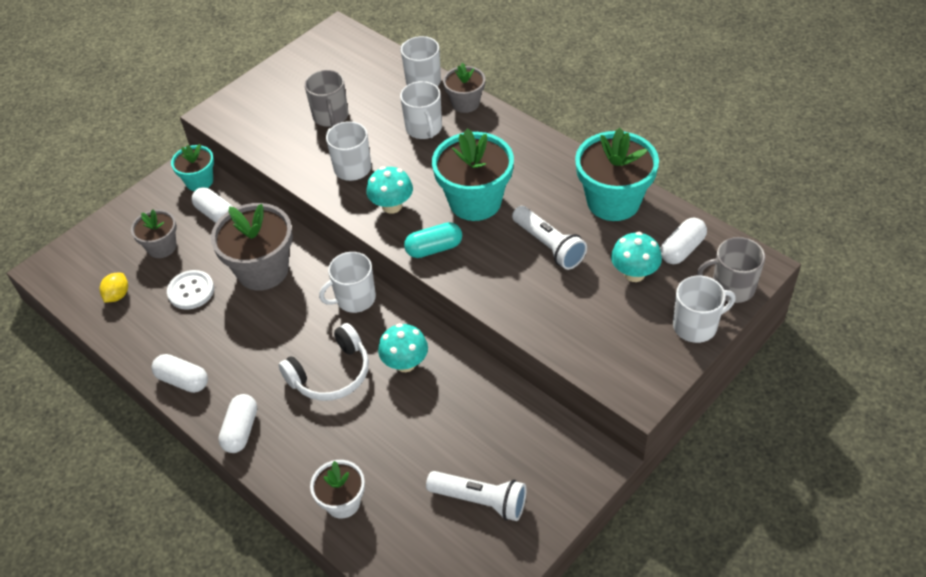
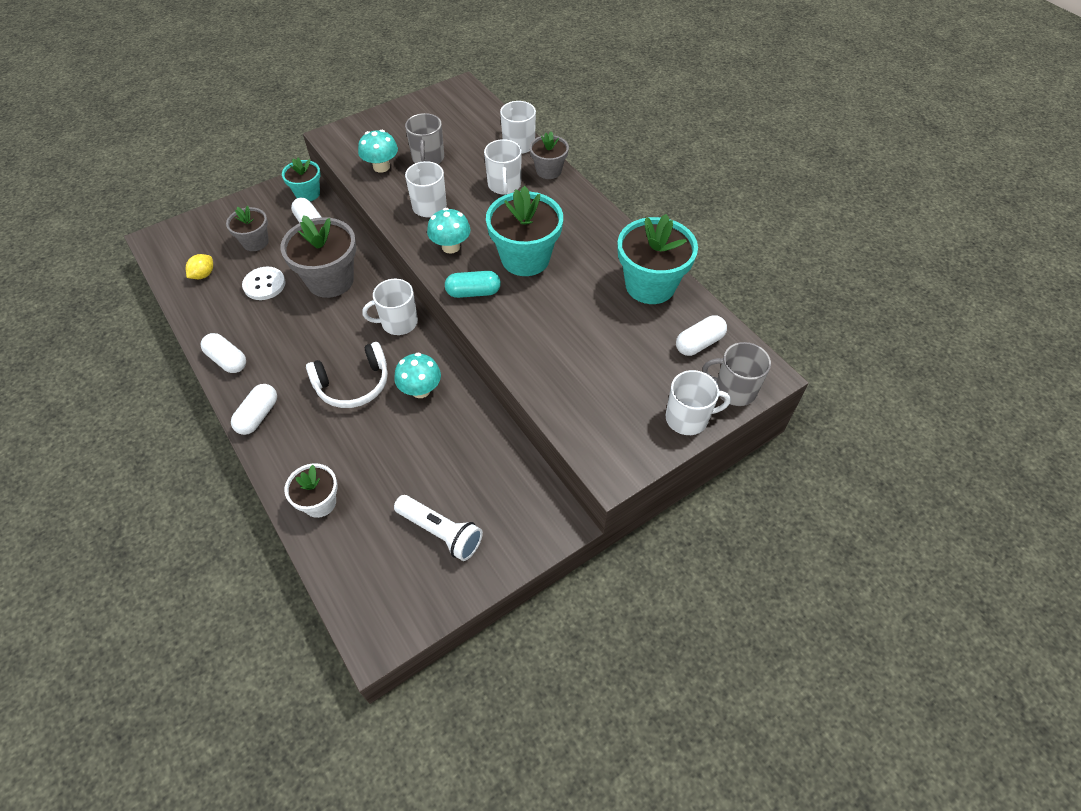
camera: 10 degrees right, 5 degrees up
(549, 246) = (577, 312): white flashlight -> none
(634, 273) = (646, 356): turquoise mushroom -> turquoise mushroom (381, 167)

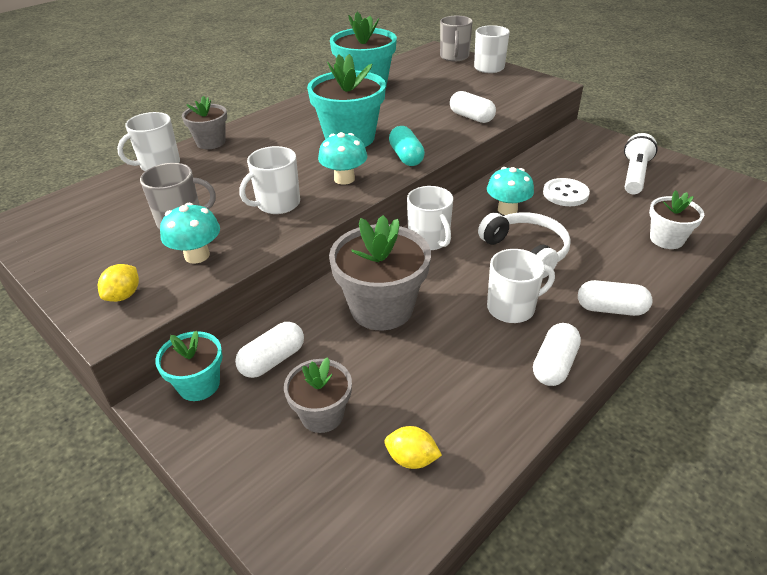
camera: 100 degrees left, 15 degrees down
(264, 284) = (409, 372): white button -> white button (565, 194)
(355, 139) = (124, 295): none -> yellow lemon
(504, 185) = (236, 163): white mug -> white mug (512, 308)
(699, 343) = (418, 68): white capsule -> white capsule (471, 117)

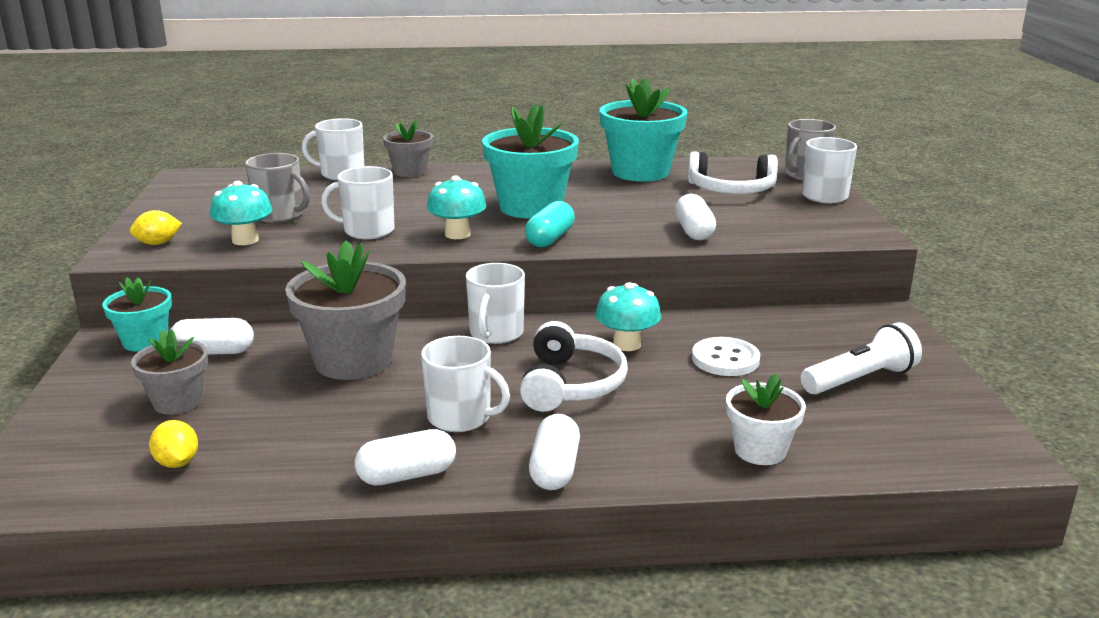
camera: 40 degrees right, 15 degrees down
(437, 81) = (731, 190): none -> white headphones
(610, 309) = (555, 469): white capsule -> white capsule turned 45 degrees clockwise

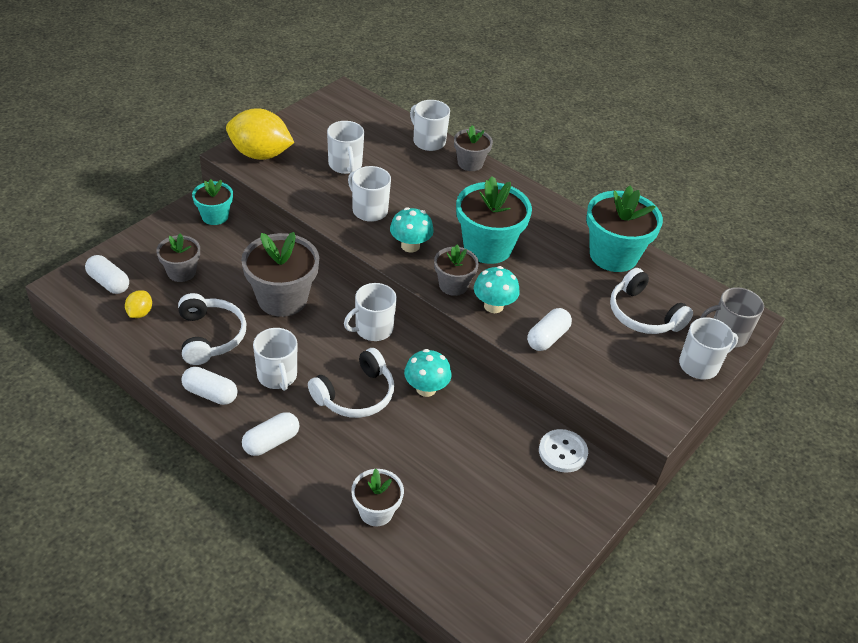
camera: 40 degrees right, 20 degrees up
(158, 243) = (260, 154): yellow lemon -> yellow lemon, size x2.18
(214, 352) = (233, 246): white capsule -> white capsule (109, 283)
(245, 240) = (301, 178): turquoise mushroom -> turquoise mushroom (493, 306)
(280, 215) = (345, 165): grey mug -> white mug
(317, 431) = (210, 336): none -> white headphones
(550, 239) = (453, 285): turquoise capsule -> grey flower pot
(725, 359) = (460, 441): white button -> white button (563, 452)
(860, 379) = (508, 514): white flashlight -> none

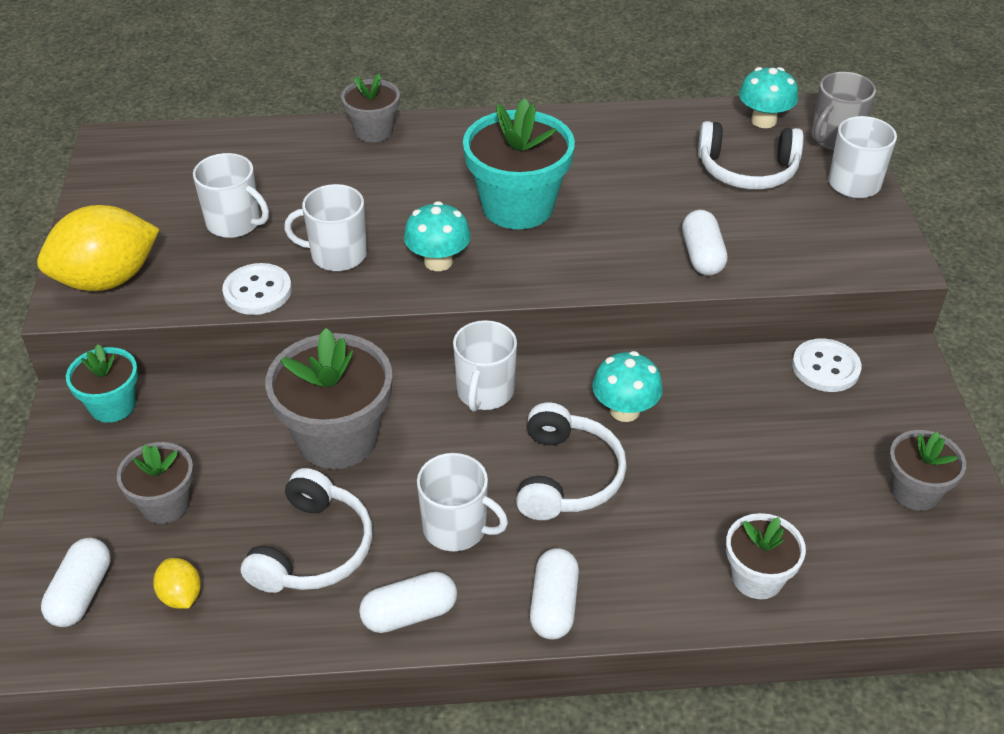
camera: 40 degrees left, 0 degrees up
(109, 283) = (81, 593): white capsule -> white capsule turned 75 degrees counterclockwise
(210, 336) = (313, 549): white headphones -> white headphones turned 75 degrees clockwise
(312, 202) = (257, 291): none -> white button
(428, 141) = (294, 136): white mug -> none
(453, 285) = (541, 270): grey flower pot -> grey flower pot (915, 491)
(493, 306) = (610, 262): turquoise mushroom -> turquoise mushroom (763, 121)
(613, 255) = (643, 132): turquoise flower pot -> none

